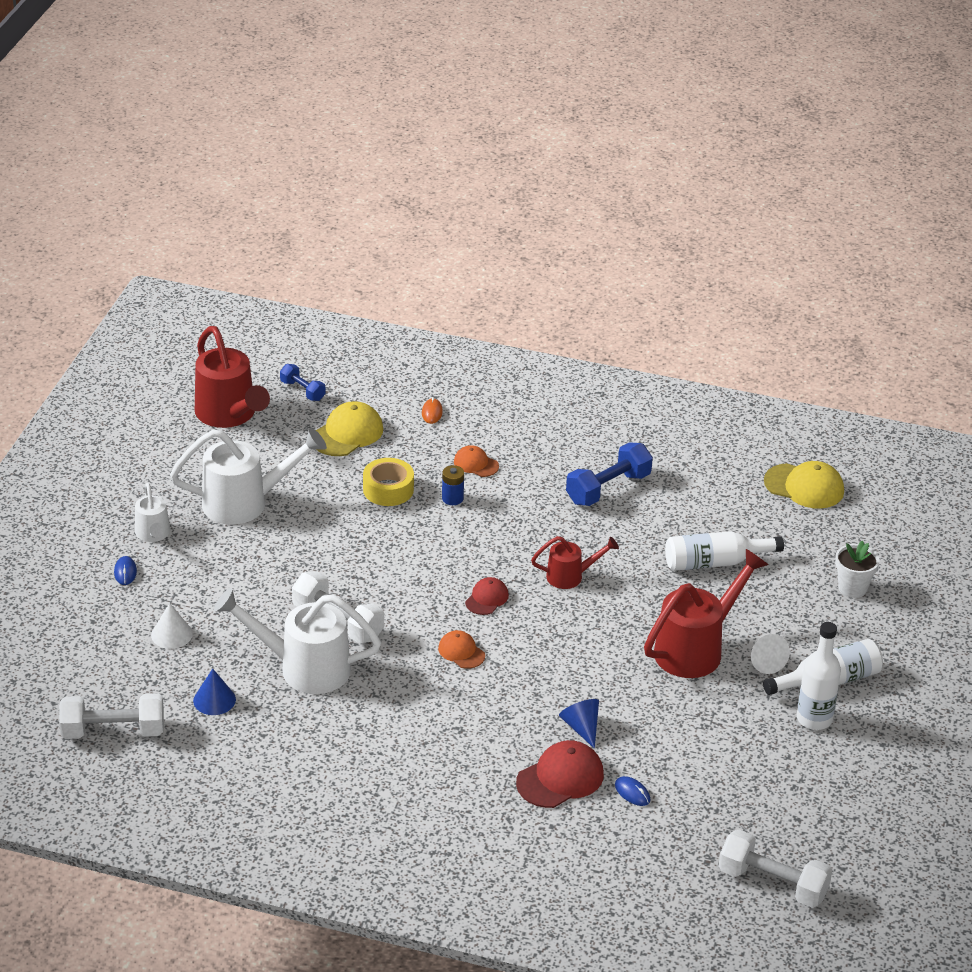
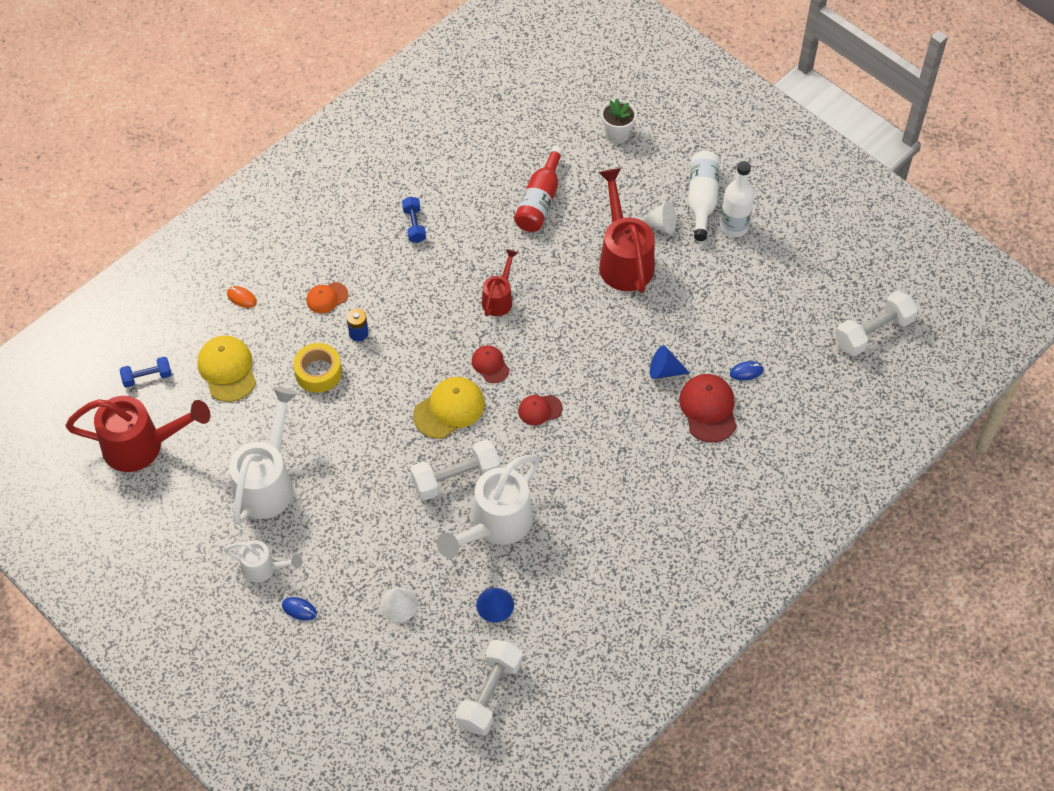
camera: 60 degrees left, 20 degrees up
(461, 652) = (539, 409): orange cap -> red cap
(608, 488) = (414, 225): blue dumbbell -> blue dumbbell, size x0.58
(714, 562) = (539, 201): white bottle -> red bottle
(804, 486) = (492, 104): yellow cap -> yellow cap (449, 409)

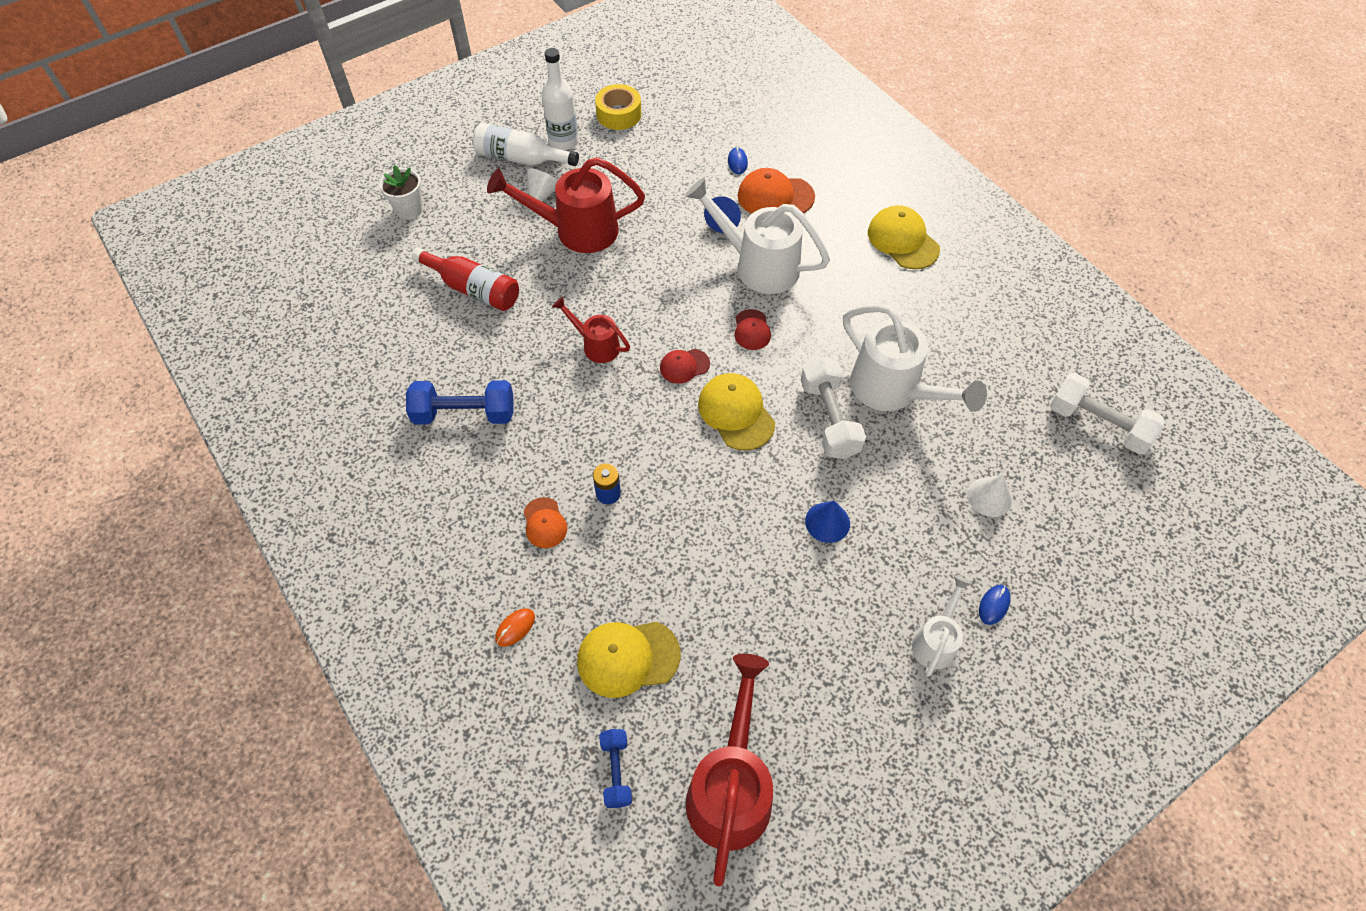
camera: 80 degrees left, 0 degrees up
(267, 482) = (811, 624): white watering can -> white watering can (758, 265)
(318, 372) = (656, 545): yellow tape -> yellow tape (619, 114)
(414, 225) = (464, 414): blue dumbbell -> blue dumbbell, size x1.71
(495, 605) = (991, 404): blue cone -> blue cone (827, 522)
(677, 523) = (903, 240): none -> yellow cap
(708, 409) = (775, 196): red cap -> orange cap
(873, 332) = (713, 72): white dumbbell -> none

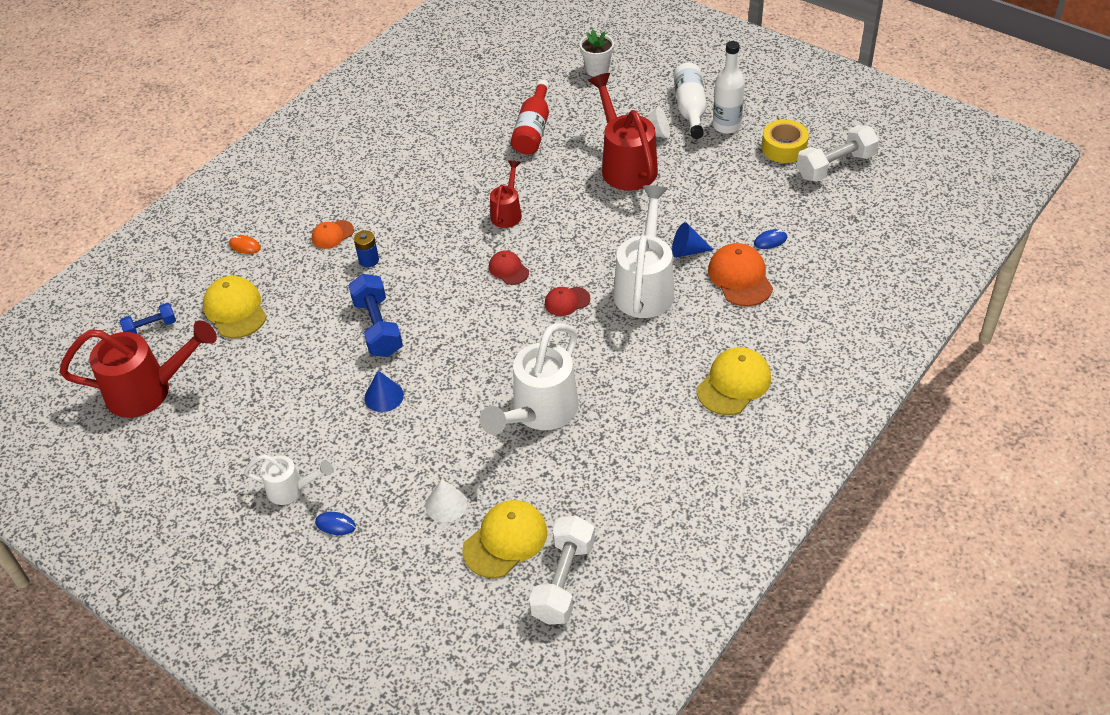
camera: 75 degrees right, 10 degrees down
(464, 414) = (412, 164): blue dumbbell -> blue dumbbell (378, 327)
(736, 413) = (472, 313): yellow cap -> yellow cap (505, 540)
(829, 419) = (490, 374): white dumbbell -> white dumbbell (835, 166)

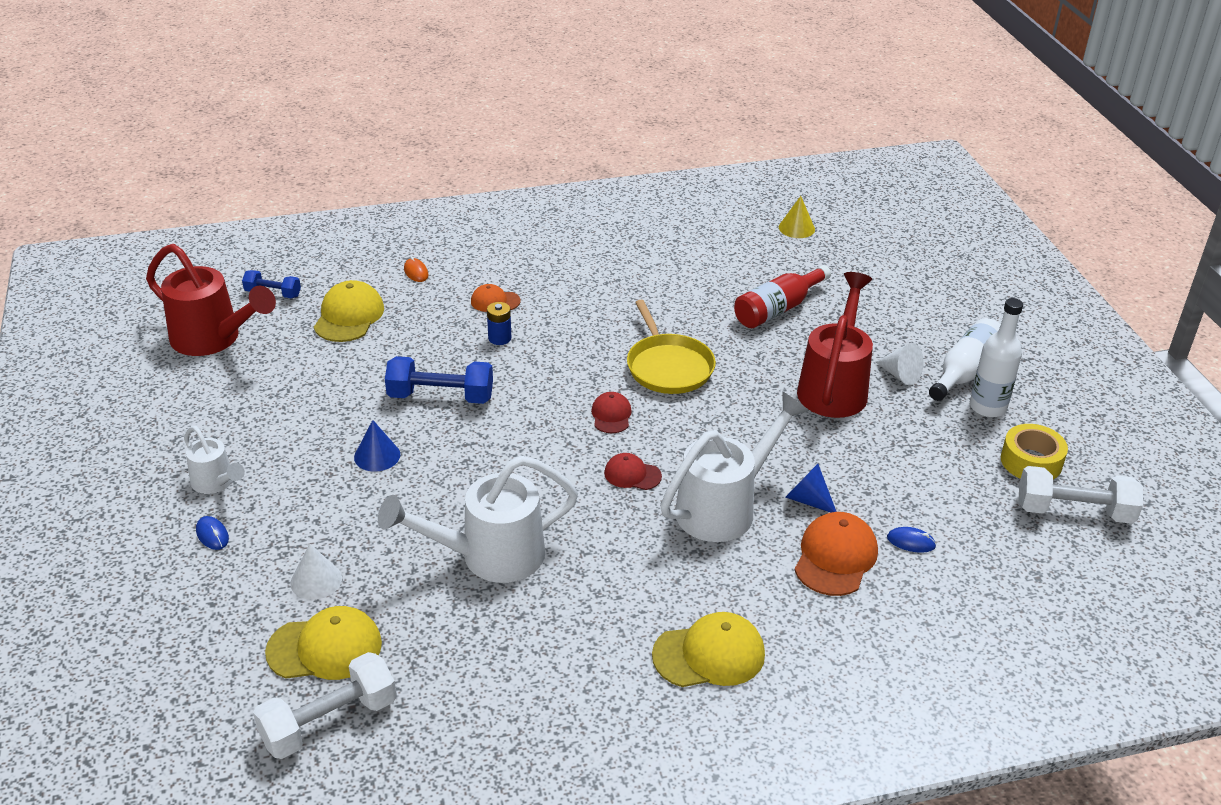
camera: 35 degrees right, 10 degrees down
(378, 327) = (440, 396): blue dumbbell -> blue dumbbell turned 75 degrees clockwise
(481, 61) = (796, 228): none -> yellow cone
(507, 213) = (668, 366): red watering can -> yellow pan
(597, 70) = (904, 289): white flower pot -> none

